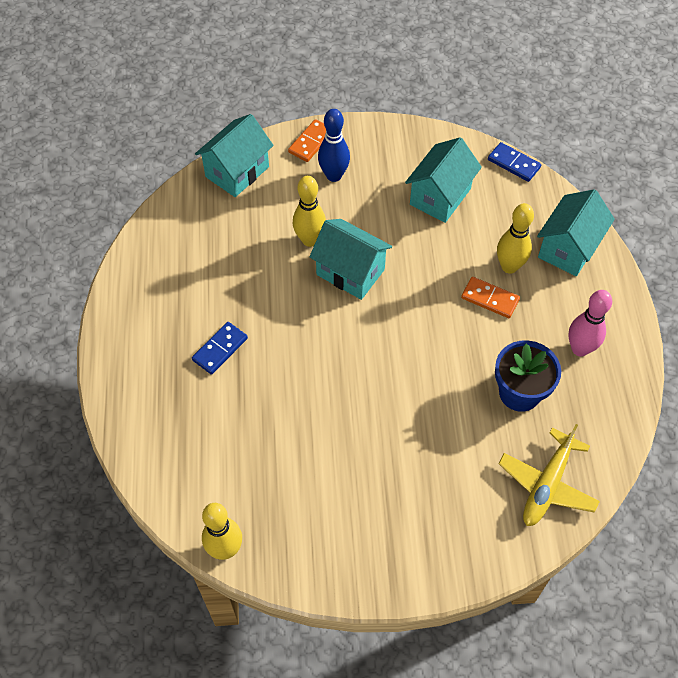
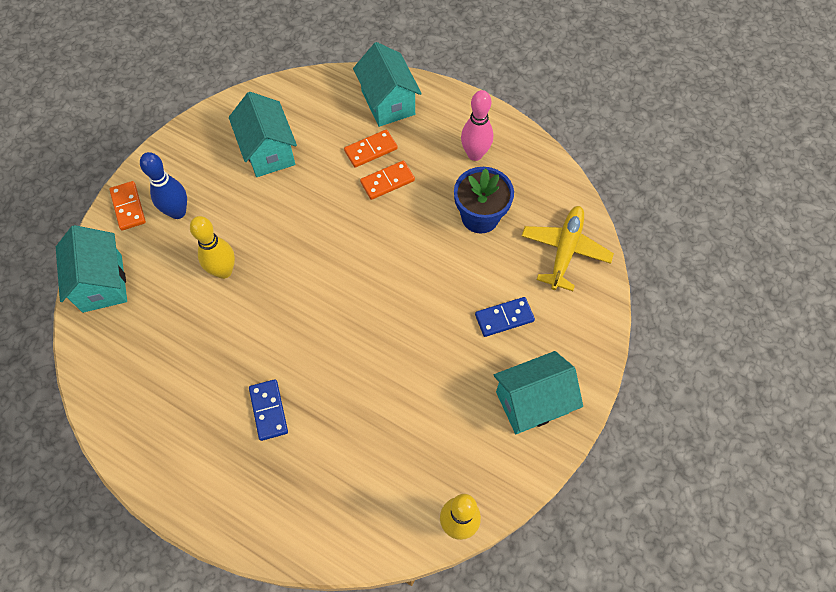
camera: 55 degrees left, 5 degrees up
(350, 272) = (281, 261): turquoise house -> turquoise house (532, 402)
(509, 266) = (371, 150): yellow bowling pin -> orange domino
(513, 164) = (284, 84): blue domino -> blue domino (504, 318)
(547, 484) = (565, 250): yellow plane -> yellow plane turned 135 degrees counterclockwise

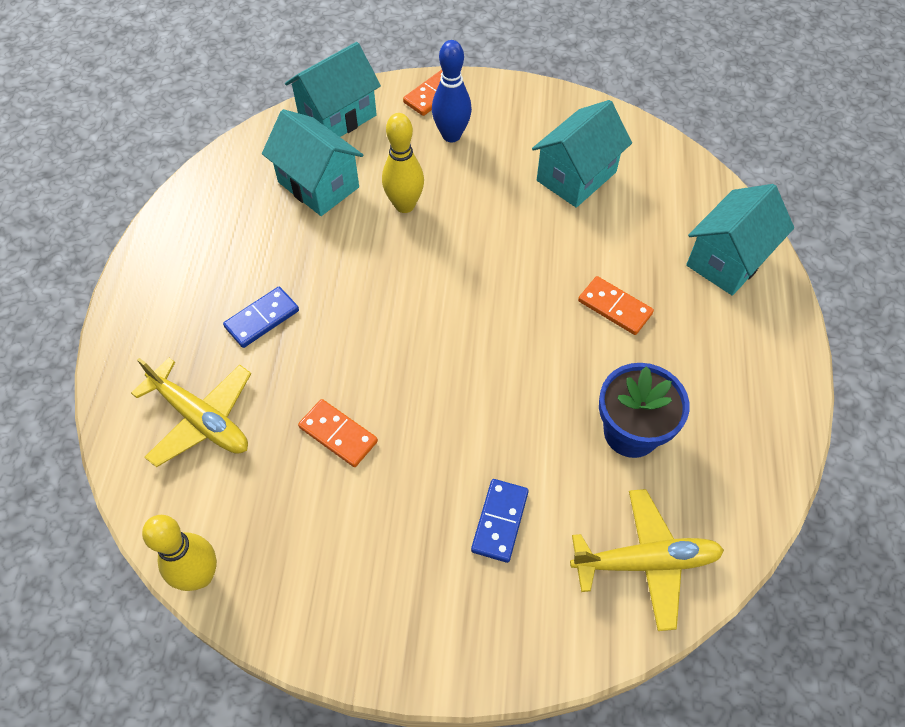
camera: 65 degrees right, 5 degrees down
(333, 484) = (201, 419): none -> yellow plane
(371, 150) = (647, 271): orange domino -> orange domino (338, 434)
(475, 154) = (721, 388): pink bowling pin -> none
(504, 318) = (499, 521): blue domino -> blue domino turned 60 degrees clockwise
(532, 402) = (396, 604): turquoise house -> turquoise house (318, 185)

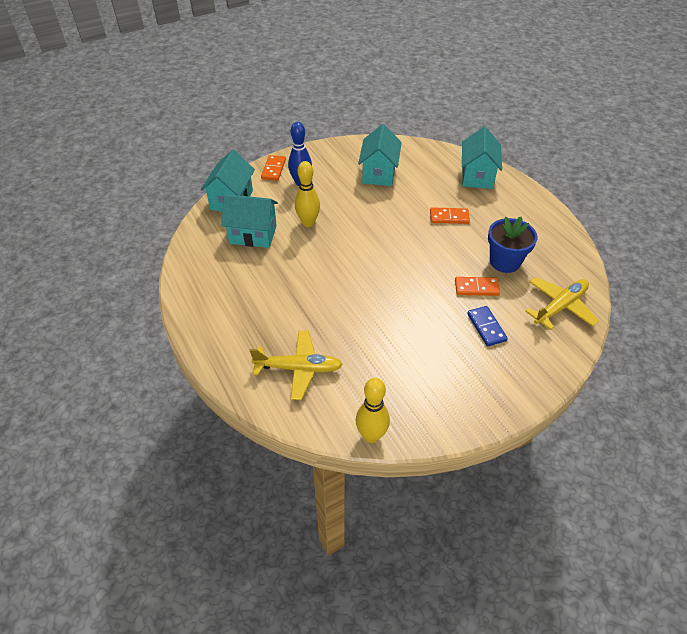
camera: 35 degrees left, 10 degrees down
(262, 319) = (285, 307): blue domino -> none
(338, 434) = (376, 335): orange domino -> orange domino (476, 288)

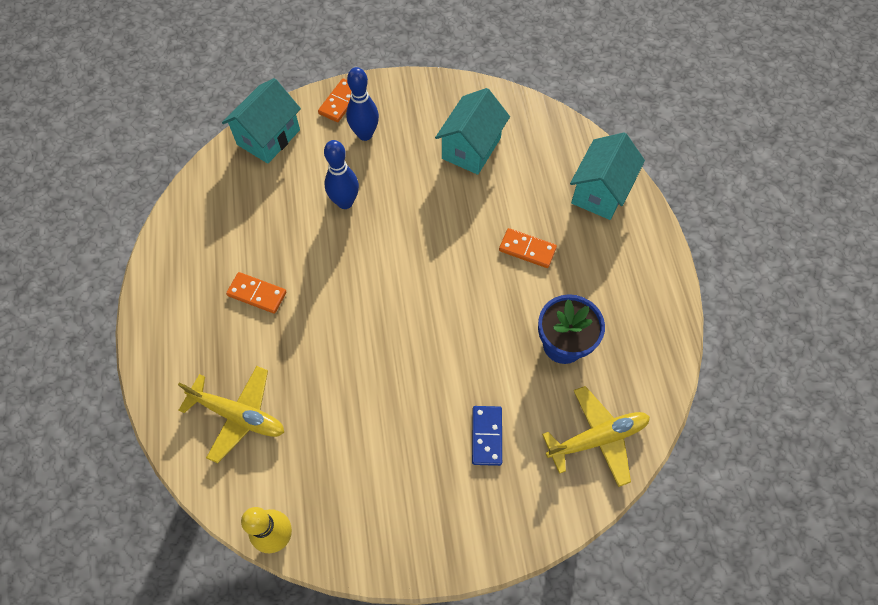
camera: 20 degrees right, 15 degrees up
(253, 234) = (271, 200): turquoise house -> none
(308, 223) = (345, 202): yellow bowling pin -> blue bowling pin
(476, 288) = (505, 372): orange domino -> orange domino (257, 294)

